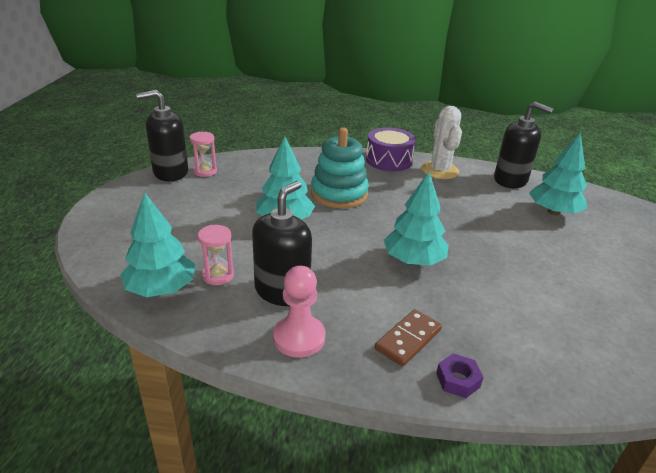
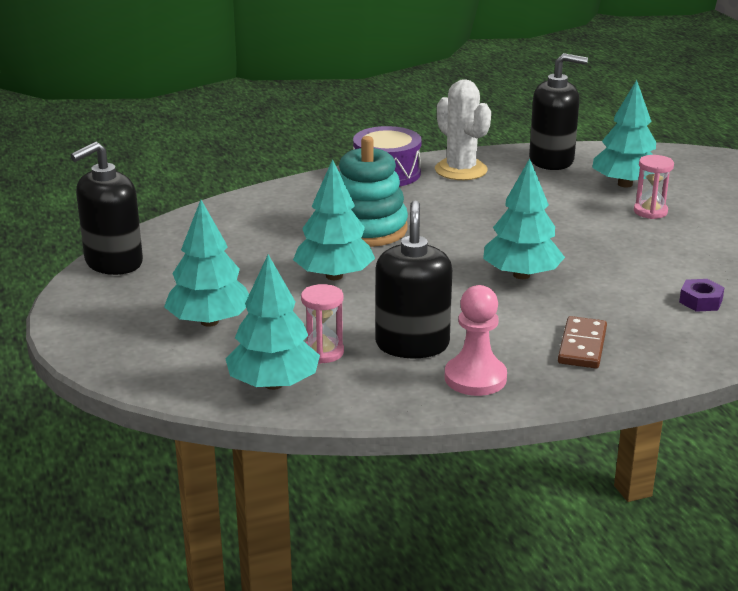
camera: 25 degrees left, 5 degrees down
(176, 228) = (209, 321): none -> turquoise tree
(205, 171) = (160, 248): pink hourglass -> pink hourglass (650, 211)
(458, 380) = (655, 362): purple nut -> purple nut (700, 301)

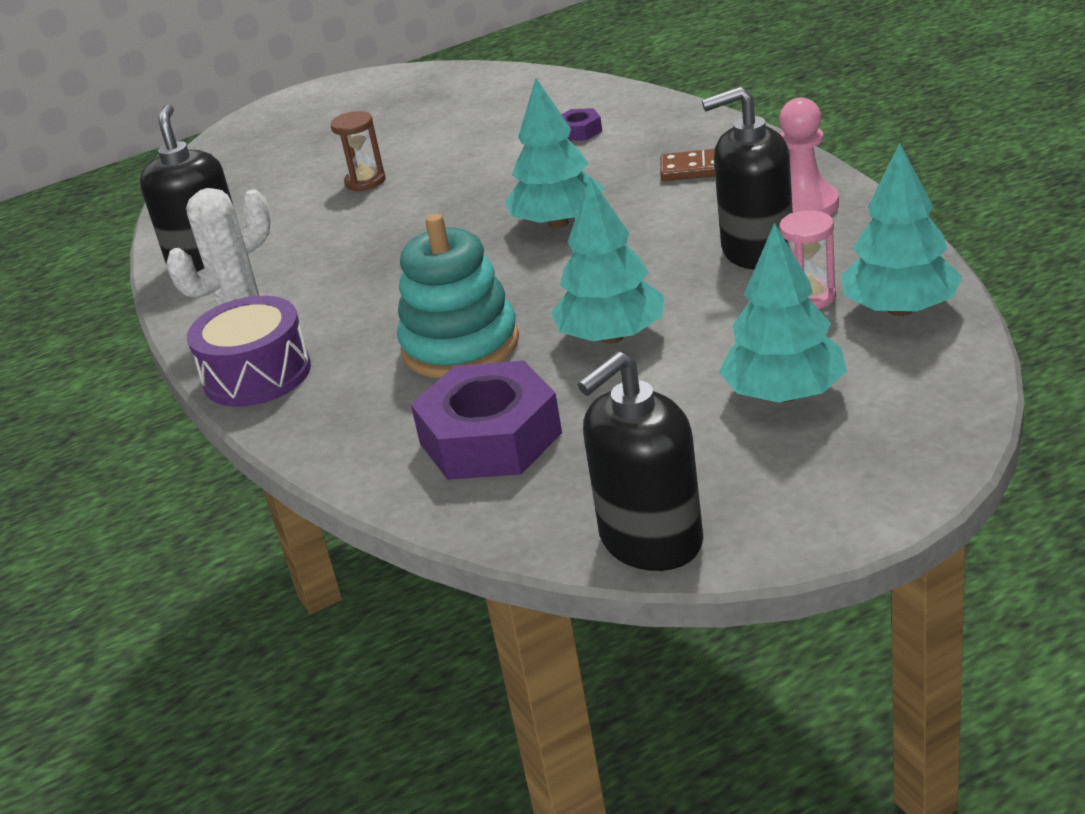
camera: 95 degrees left, 5 degrees up
(113, 262) = (650, 541): black soap dispenser -> black soap dispenser turned 105 degrees clockwise
(253, 230) = (490, 438): none -> purple nut
(625, 184) = (285, 206): turquoise tree -> none
(650, 211) = (365, 182): pink hourglass -> brown hourglass

